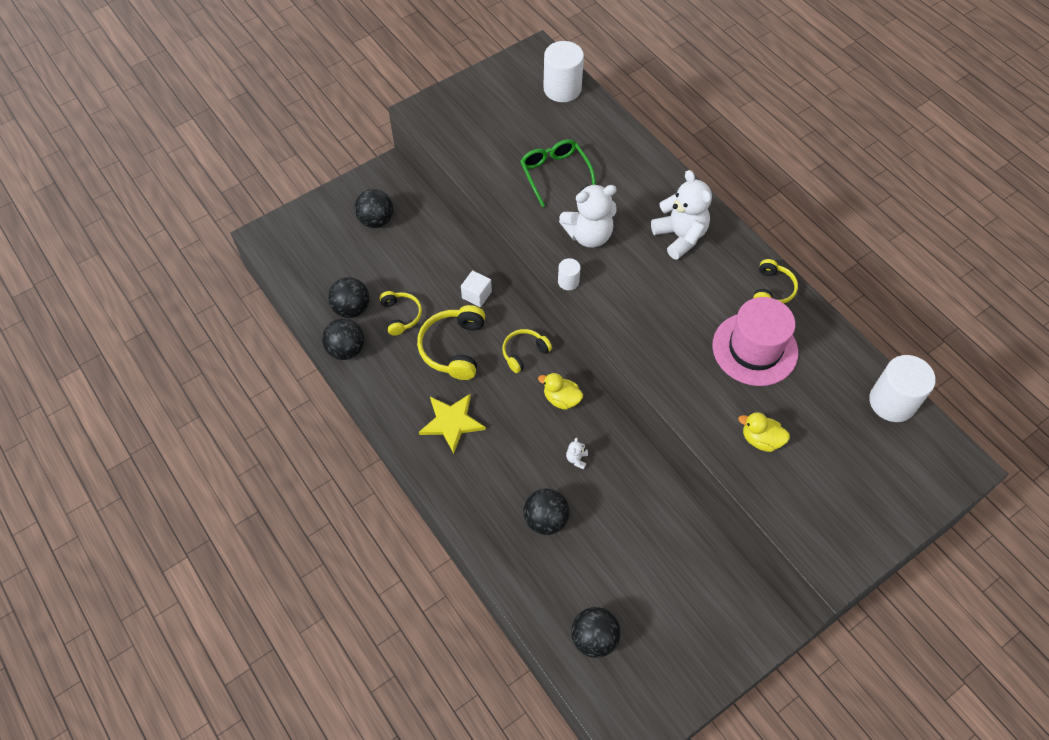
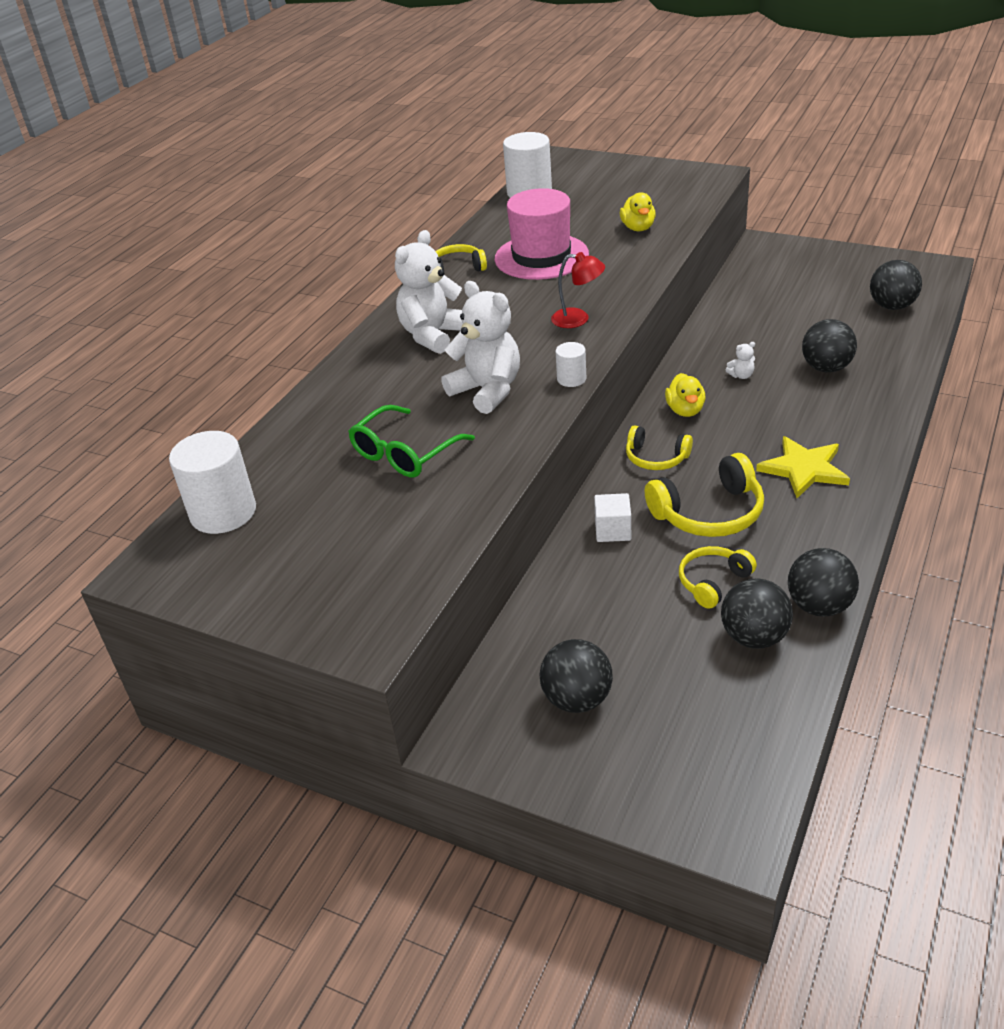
camera: 115 degrees left, 20 degrees down
(640, 322) = (578, 319): none -> red lamp

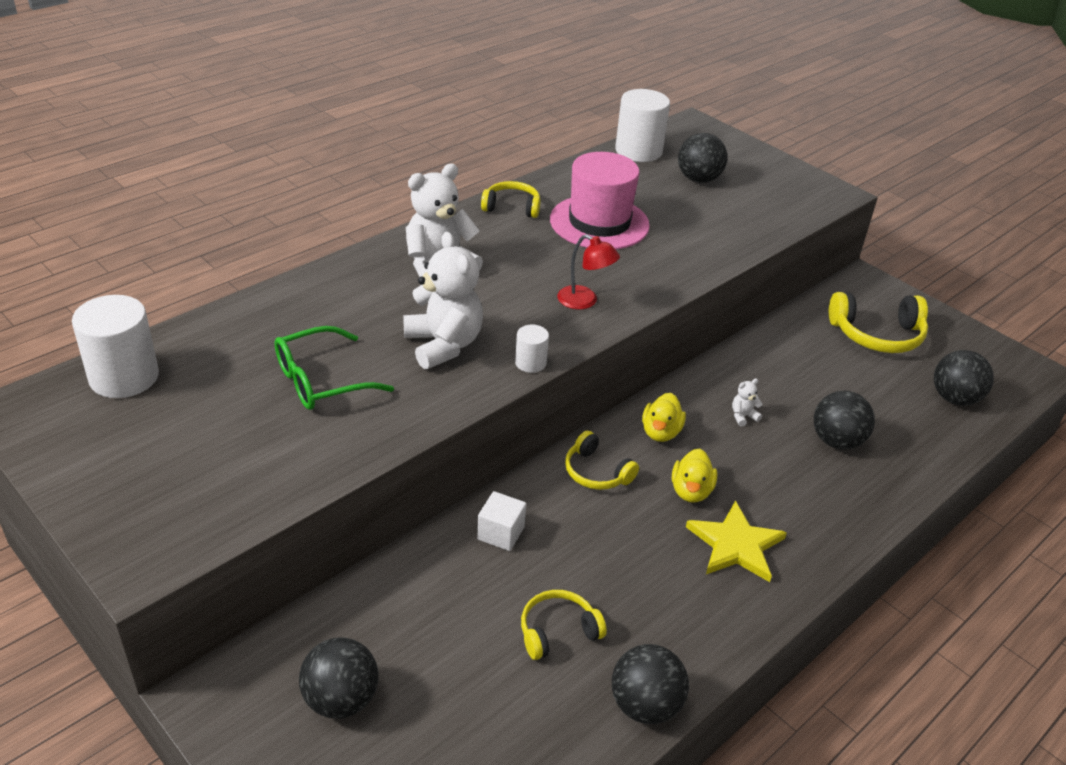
camera: 15 degrees right, 0 degrees up
(638, 228) = (715, 225): yellow duck -> yellow duck (691, 491)
(709, 513) = (606, 553): yellow headphones -> yellow headphones (877, 335)
(741, 375) = (743, 416): white teddy bear -> white teddy bear turned 150 degrees clockwise
(754, 637) = (555, 710): black ball -> black ball (698, 179)

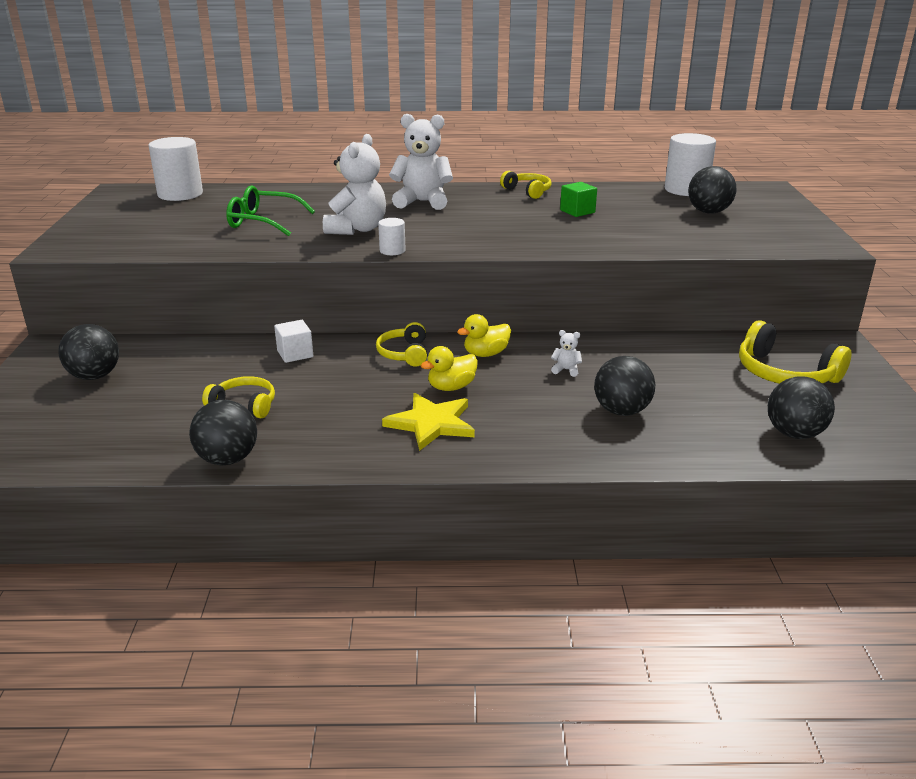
camera: 45 degrees right, 10 degrees down
(584, 301) = (487, 238): red lamp -> none
(599, 222) = (577, 211): pink hat -> green cube

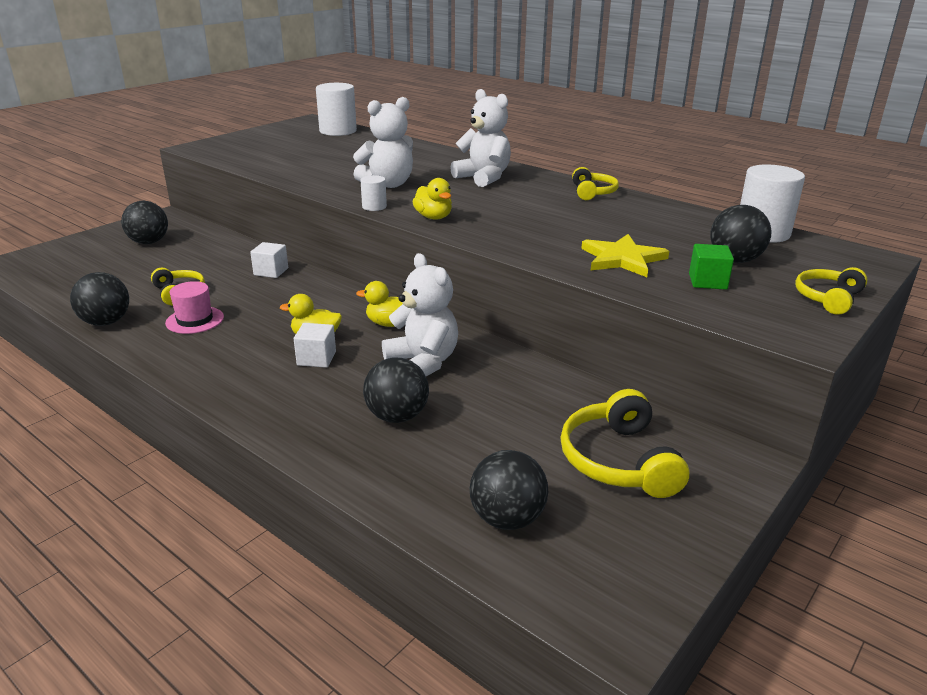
camera: 40 degrees right, 0 degrees up
(263, 222) = (342, 162): green glasses -> none
(315, 419) = (195, 320): none -> pink hat
(404, 354) = (335, 300): yellow headphones -> yellow headphones (828, 298)
(431, 423) = (251, 357): yellow star -> yellow star (622, 259)
(460, 244) = (433, 217): none -> yellow duck
(485, 401) = (316, 358): none -> white cube
(566, 370) = (422, 363): white teddy bear -> white teddy bear, size x2.47
(577, 211) = (597, 221): green cube -> green cube (707, 281)

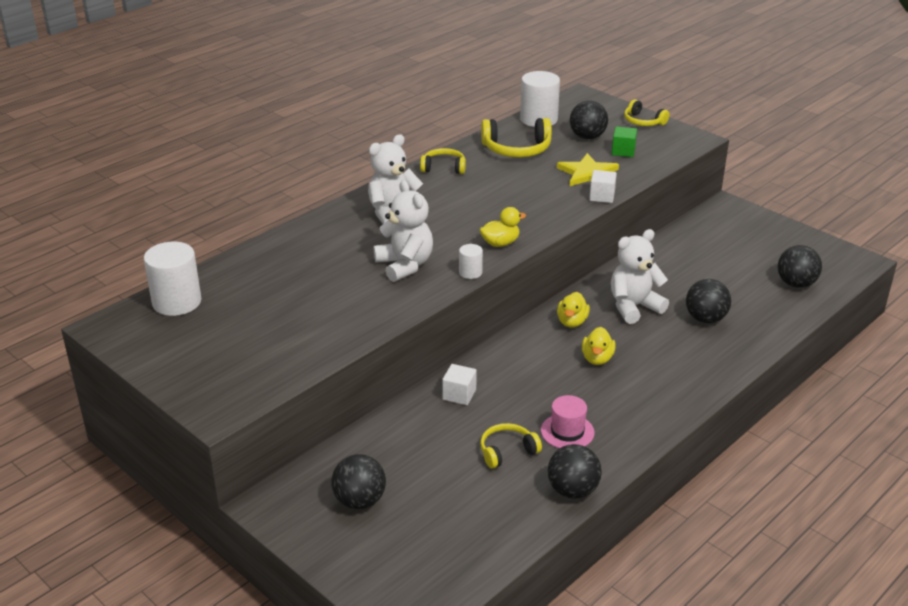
camera: 85 degrees left, 5 degrees up
(316, 358) = (632, 356): white cube -> white cube (602, 196)
(619, 461) = (736, 244): yellow headphones -> yellow headphones (517, 149)

